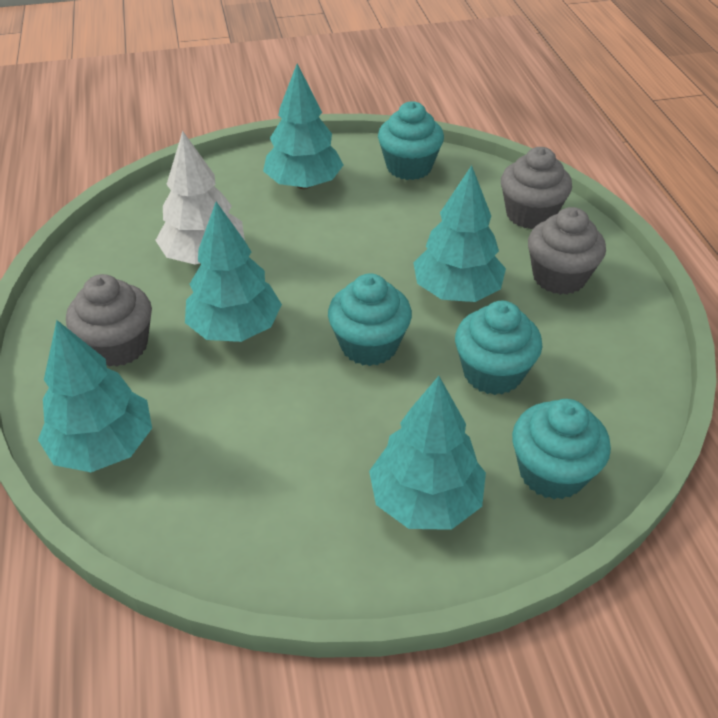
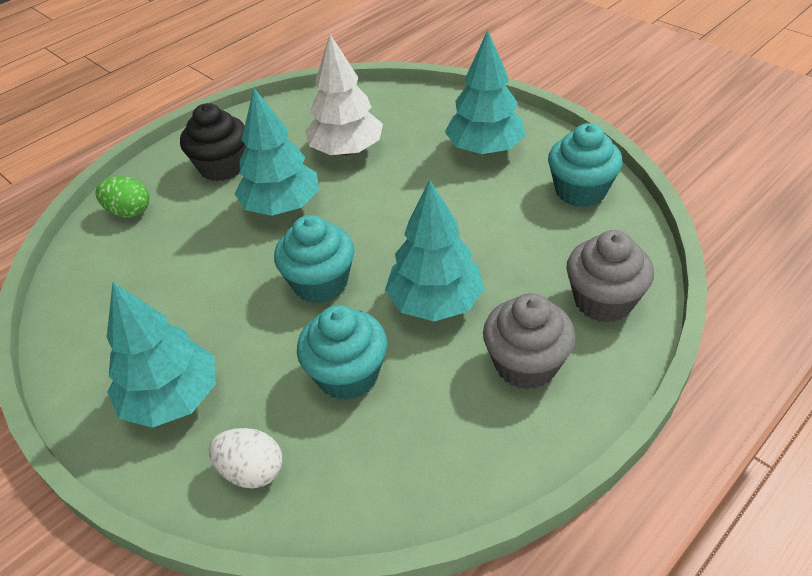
camera: 60 degrees right, 0 degrees up
(103, 446) = (129, 212): turquoise tree -> green egg
(118, 346) = (222, 167): grey cupcake -> black cupcake
(552, 472) = (252, 471): turquoise cupcake -> white egg

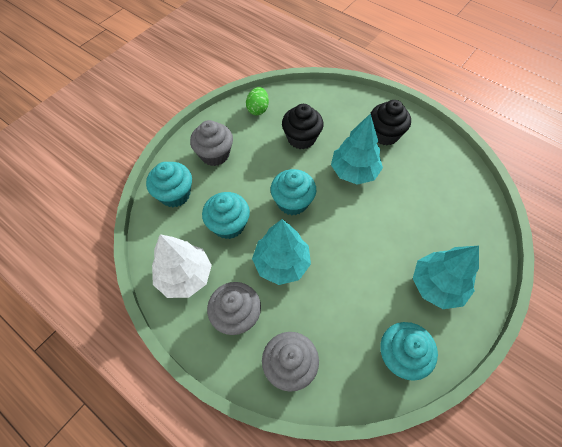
camera: 80 degrees right, 15 degrees up
(129, 212) = (338, 102): green egg -> green egg (258, 109)
(172, 398) = (215, 154): turquoise tree -> grey cupcake
(187, 264) = (301, 138): none -> black cupcake
(252, 471) = (175, 194): white egg -> turquoise cupcake
(346, 150) = (415, 197): white tree -> white tree (185, 276)

